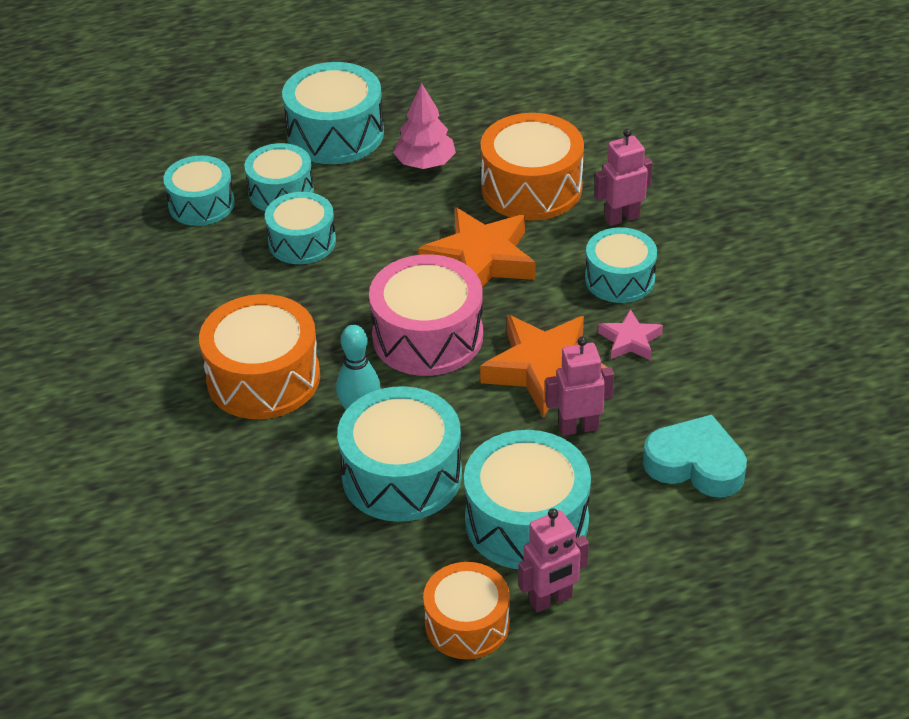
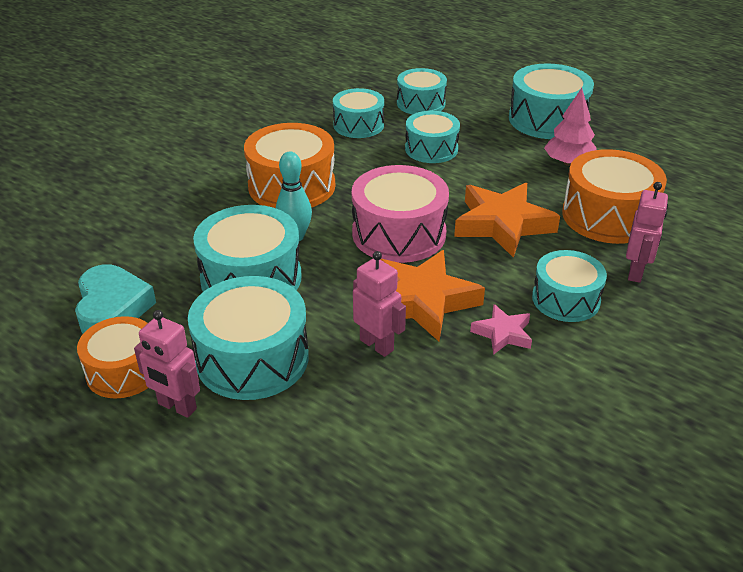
camera: 55 degrees right, 5 degrees down
(281, 191) = (467, 123): turquoise drum -> turquoise drum (358, 125)
(622, 218) = (636, 272): pink robot -> pink robot turned 75 degrees clockwise
(695, 464) = (397, 433): turquoise heart -> turquoise heart (112, 308)

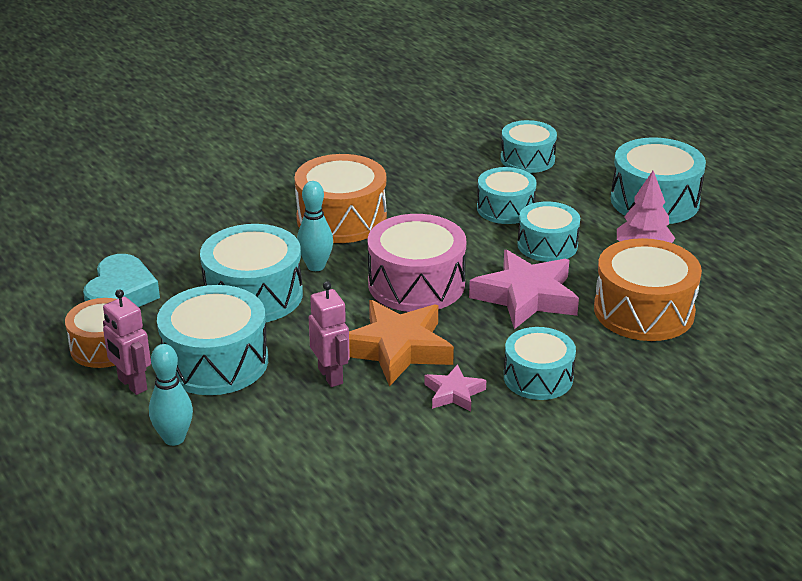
camera: 20 degrees right, 5 degrees down
(256, 458) = (174, 438): none -> turquoise bowling pin
(358, 125) = (446, 170): turquoise drum -> turquoise drum (547, 245)
(502, 224) = (526, 296): orange star -> pink star
(636, 272) = (630, 369): pink robot -> none

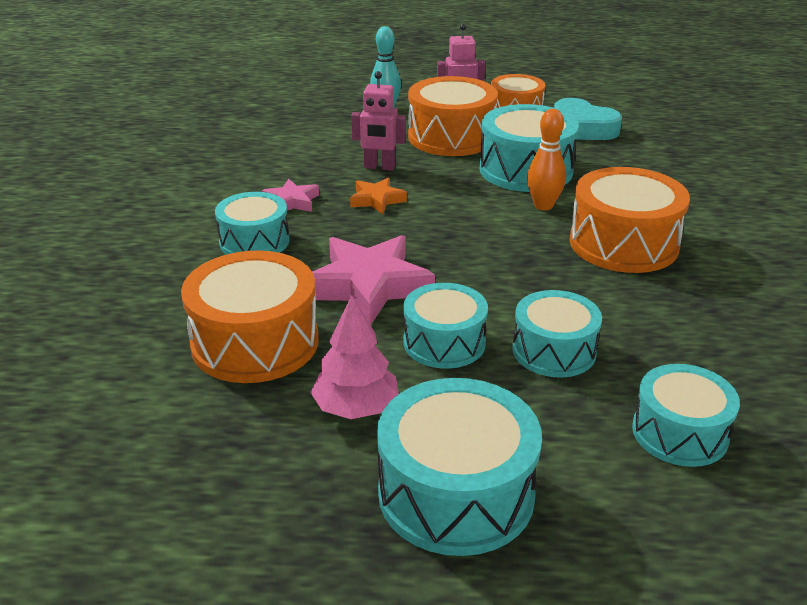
camera: 125 degrees right, 0 degrees up
(215, 362) = (451, 137): turquoise drum -> orange drum
(316, 266) = (543, 206): turquoise bowling pin -> orange bowling pin
(397, 348) = (377, 200): orange star -> orange star, size x0.52
(416, 284) = (459, 240): pink drum -> none

